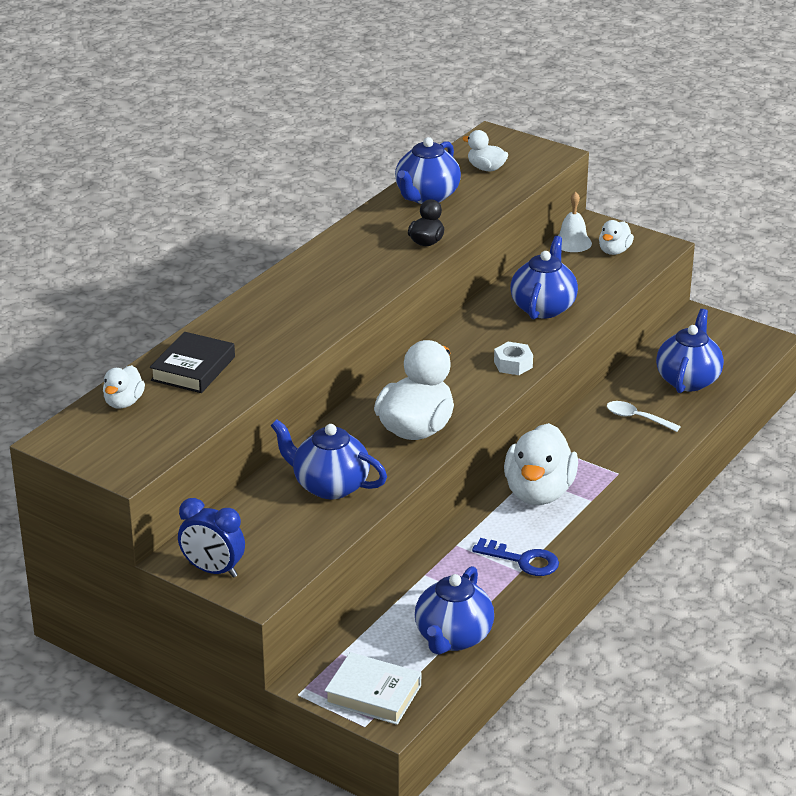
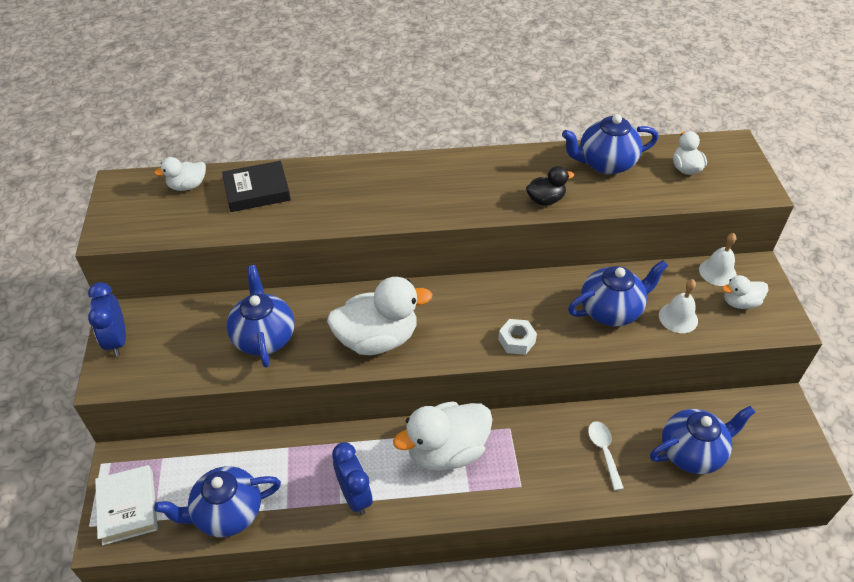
camera: 50 degrees right, 15 degrees up
(523, 560) = (354, 496): blue key -> blue clock
(591, 284) = (678, 318): none -> white bell

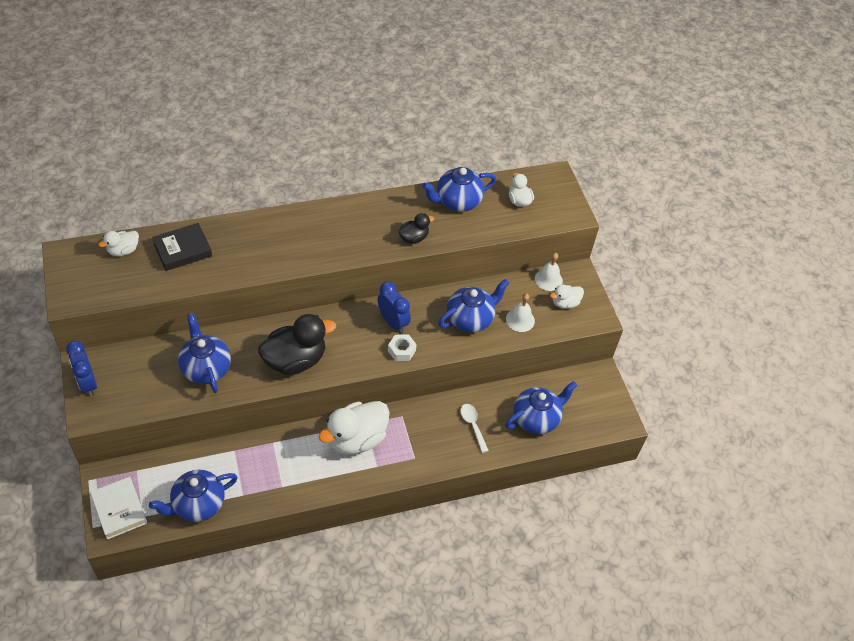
camera: 15 degrees left, 5 degrees up
(354, 496) = (292, 480): blue clock -> blue clock (393, 322)
(377, 339) = (295, 360): white duck -> black duck

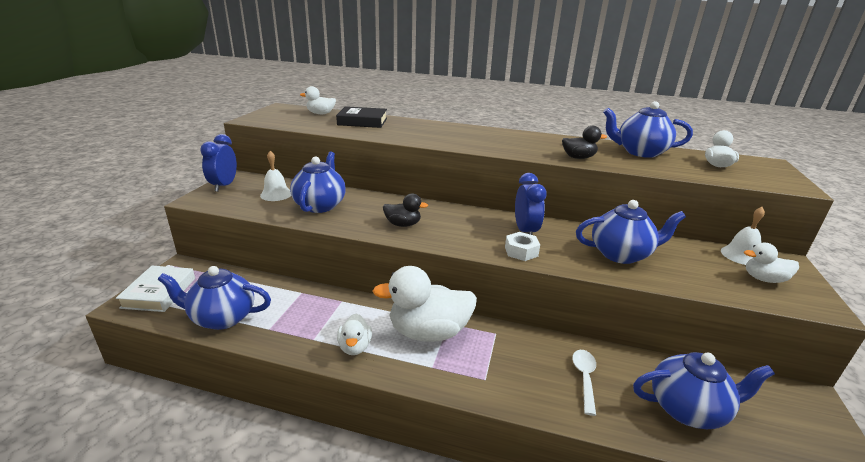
camera: 35 degrees right, 25 degrees down
(295, 360) = (403, 224): black duck -> black duck, size x0.51
(316, 477) = (355, 347): none -> white duck
(520, 320) = (690, 273): white bell -> white bell (276, 194)

